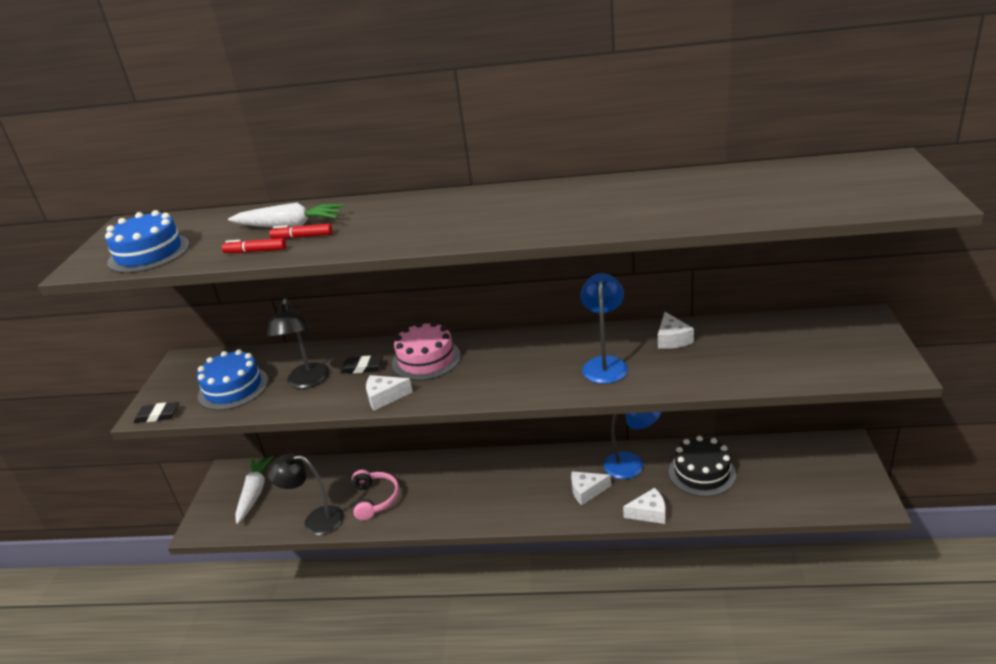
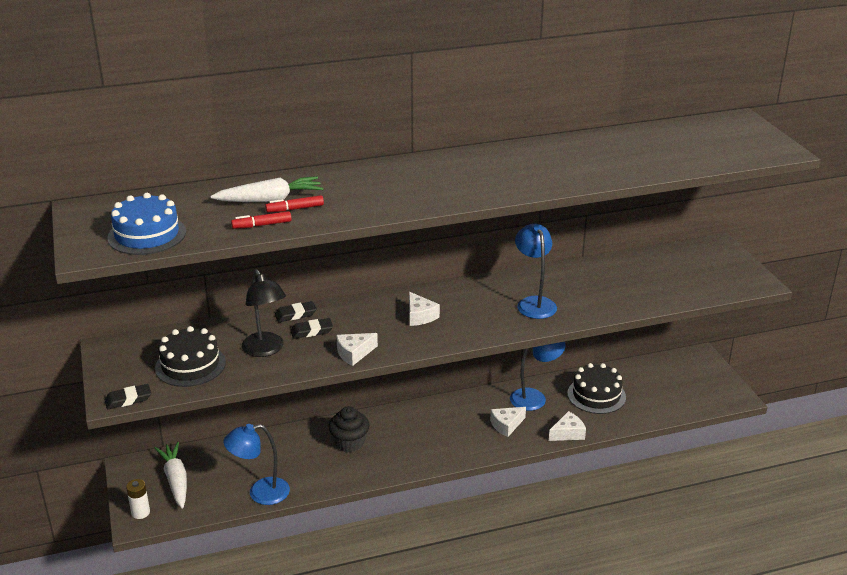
camera: 25 degrees left, 0 degrees up
(208, 519) = (140, 512): none -> white battery
(233, 388) = (190, 365): blue cake -> black cake
(315, 521) = (260, 493): black lamp -> blue lamp
(360, 348) = (295, 314): none -> black eraser
(375, 499) = (310, 464): pink headphones -> none
(423, 482) = (349, 442): none -> black cupcake
(426, 359) = (370, 317): pink cake -> none
(672, 339) = (578, 277): white cheese -> white cheese (420, 316)

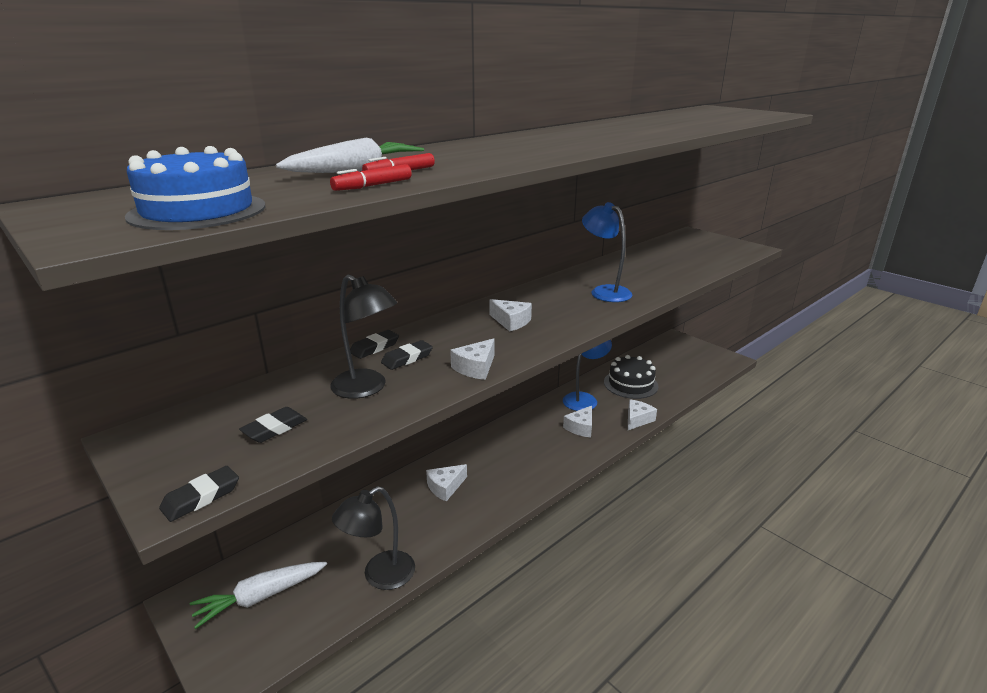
camera: 25 degrees left, 5 degrees down
(140, 512) = (229, 661): white battery -> none
(176, 480) = (260, 597): white carrot -> white carrot turned 75 degrees counterclockwise
(190, 365) = (274, 428): black cake -> black eraser
(260, 493) = (380, 576): blue lamp -> black lamp
(349, 442) = (445, 487): black cupcake -> white cheese

